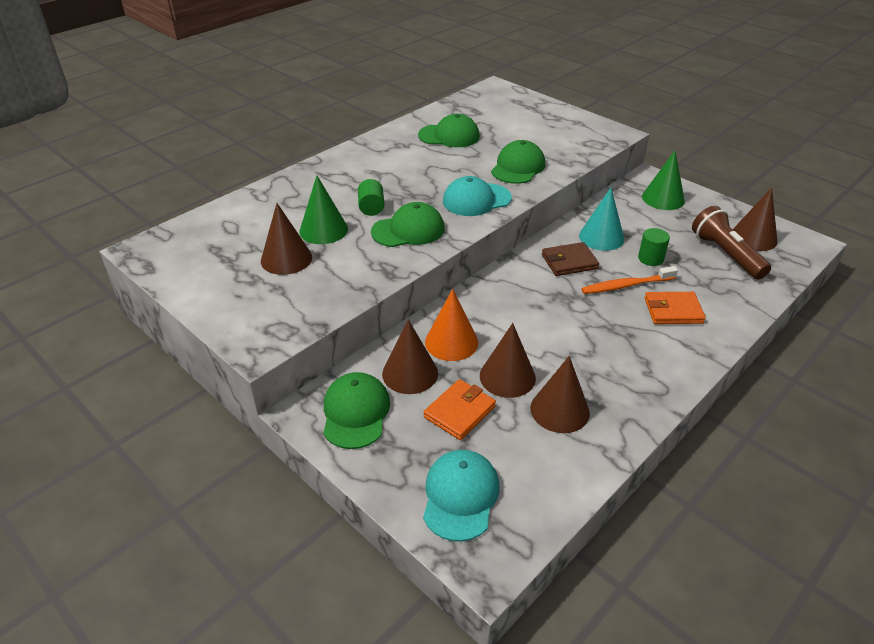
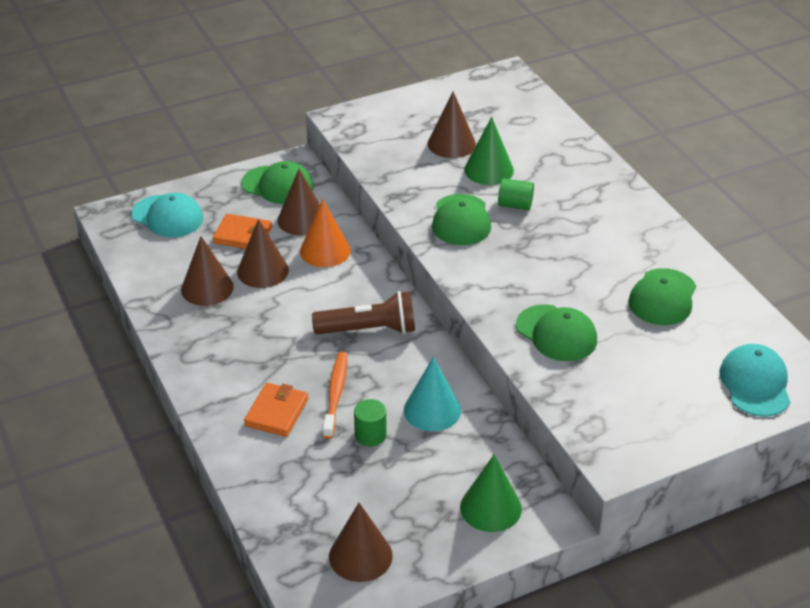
camera: 110 degrees right, 0 degrees up
(459, 412) = (243, 235): orange wallet -> orange wallet turned 45 degrees counterclockwise
(476, 200) = (496, 280): turquoise cap -> turquoise cap (755, 383)
(569, 262) = (399, 365): brown wallet -> none
(725, 254) = (342, 507): brown flashlight -> brown flashlight (369, 329)

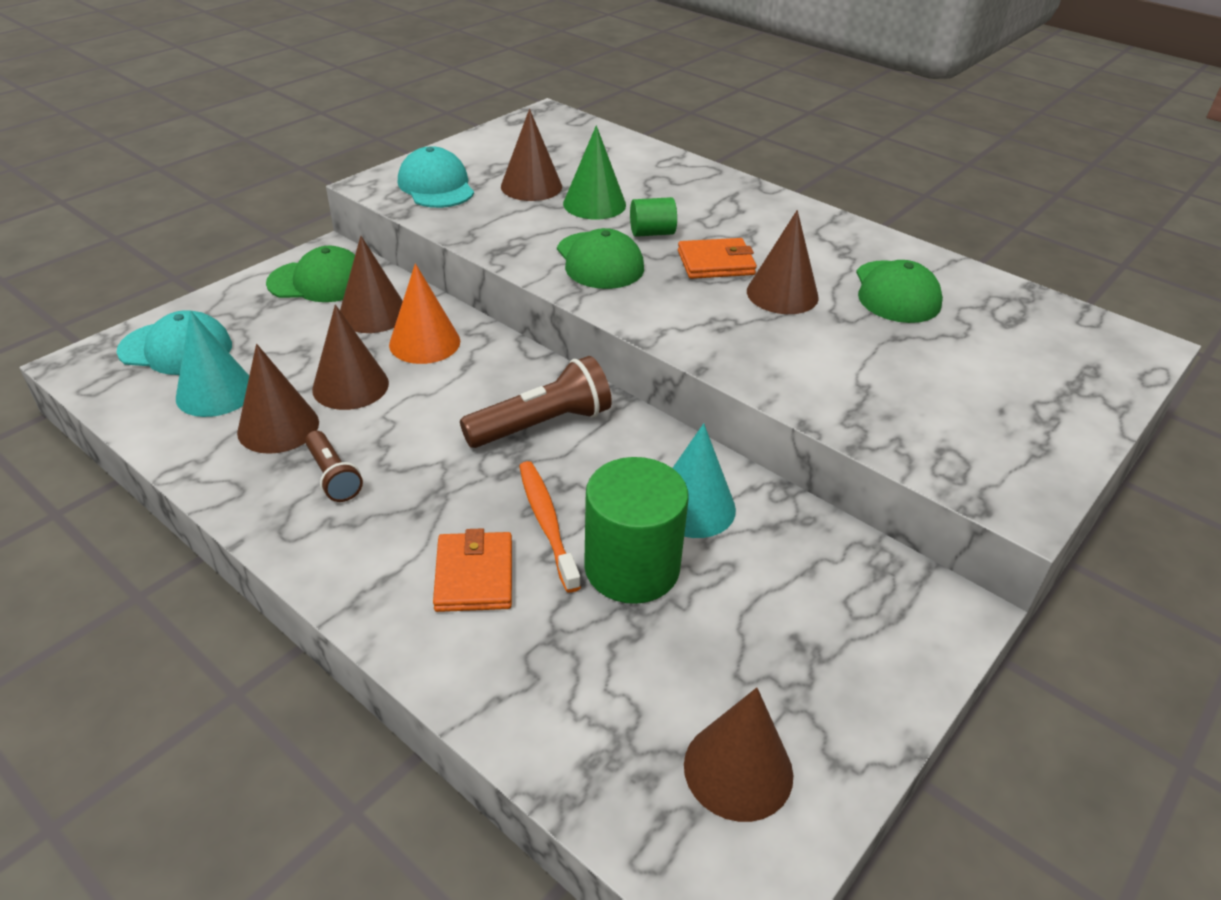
camera: 25 degrees left, 0 degrees up
(179, 254) = (215, 392): none -> turquoise cone
(225, 330) = (333, 476): none -> brown flashlight
(243, 235) = (299, 348): orange wallet -> orange wallet (716, 263)
(370, 435) = (632, 567): green cylinder -> green cylinder, size x1.94
(490, 508) = (866, 621): green cone -> none
(556, 333) = (812, 360): green cap -> none
(575, 278) = (782, 294): none -> brown cone
(755, 383) = (1079, 360): turquoise cap -> turquoise cap (436, 186)

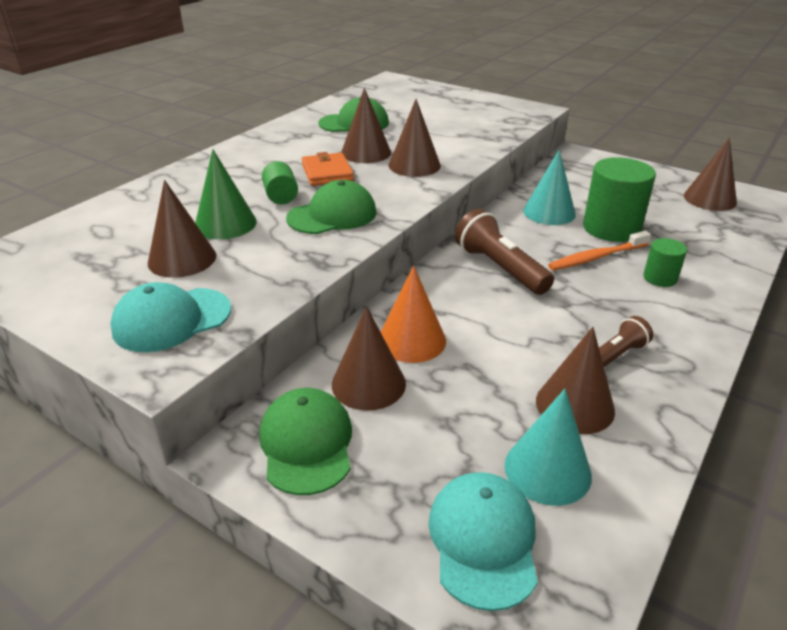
camera: 95 degrees left, 5 degrees down
(350, 386) = (495, 373): brown cone -> brown cone (414, 165)
(474, 575) = (660, 278): orange wallet -> green cylinder

